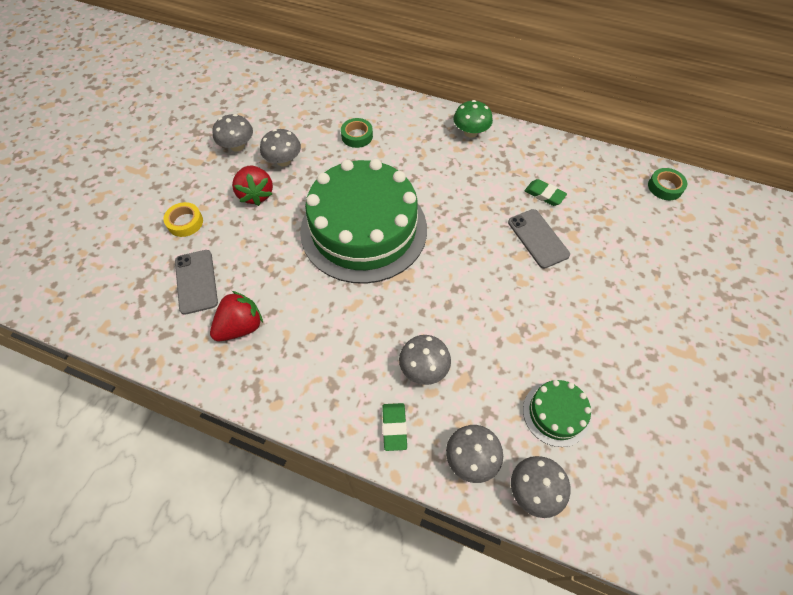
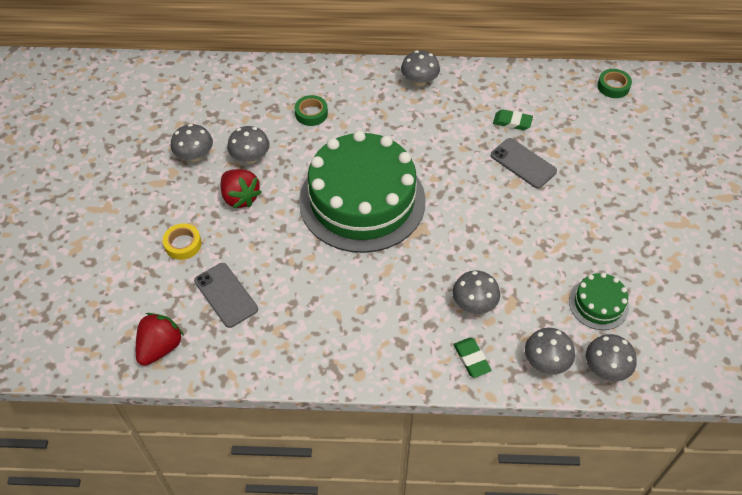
camera: 20 degrees left, 5 degrees down
(241, 327) = (291, 321): red strawberry -> red strawberry (160, 347)
(470, 132) = (419, 81): green mushroom -> grey mushroom

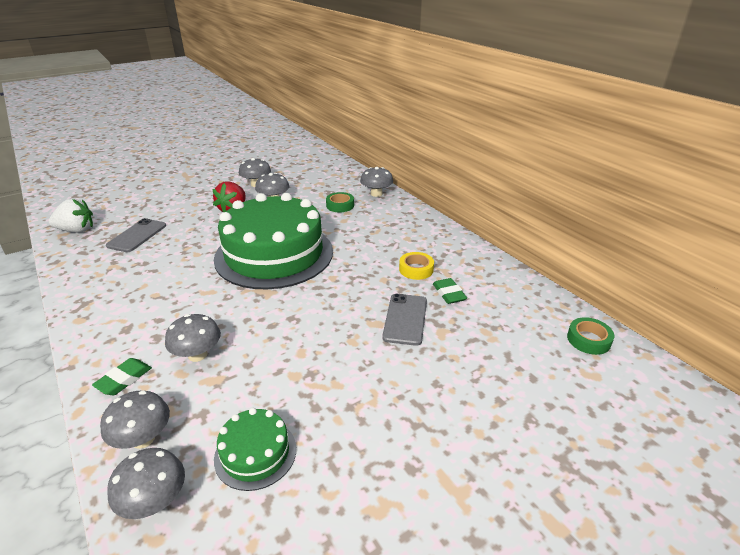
camera: 55 degrees right, 20 degrees down
(160, 347) = (76, 230): red strawberry -> white strawberry
(183, 244) = (174, 207): yellow tape -> yellow tape (416, 269)
(419, 81) = (431, 233): grey mushroom -> grey mushroom (376, 194)

